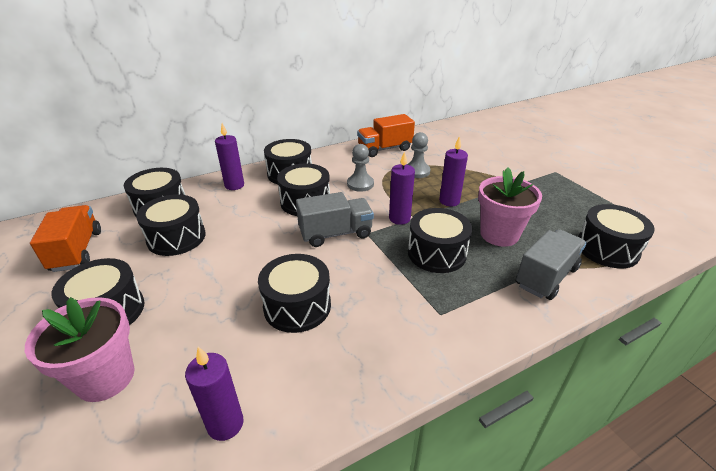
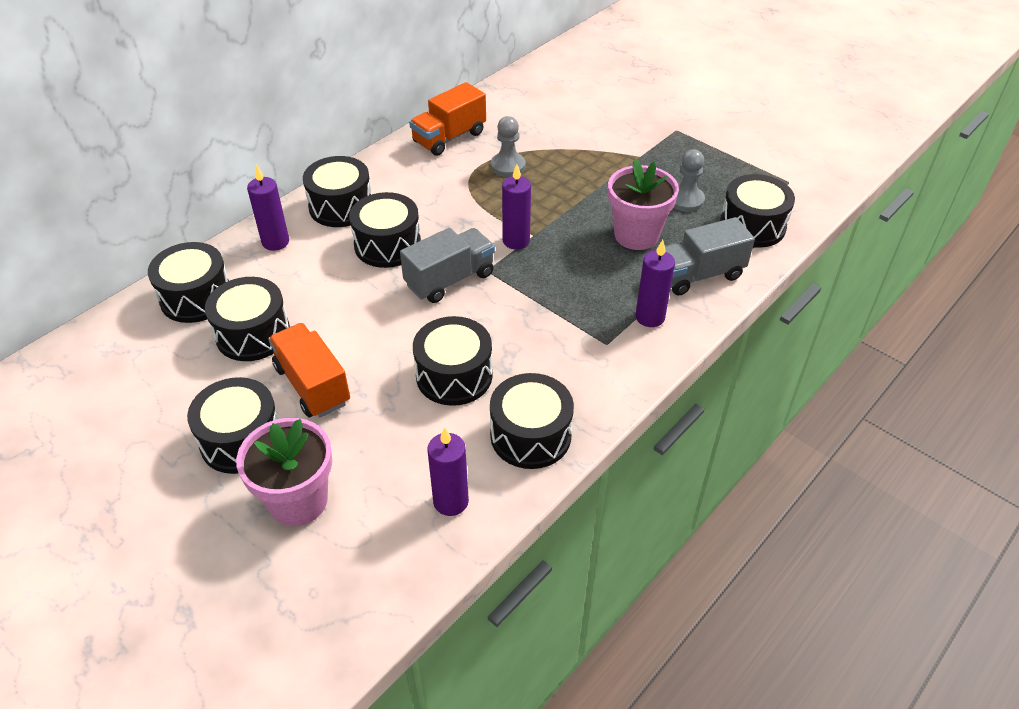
camera: 20 degrees left, 10 degrees up
(77, 251) = (134, 383): orange truck -> orange truck (312, 385)
(360, 184) = (444, 202): grey pawn -> grey pawn (685, 200)
(436, 253) = (576, 276): black drum -> black drum (530, 435)
(449, 201) = (565, 202): purple candle -> purple candle (650, 317)
(546, 277) = (698, 275): grey truck -> grey truck turned 135 degrees counterclockwise

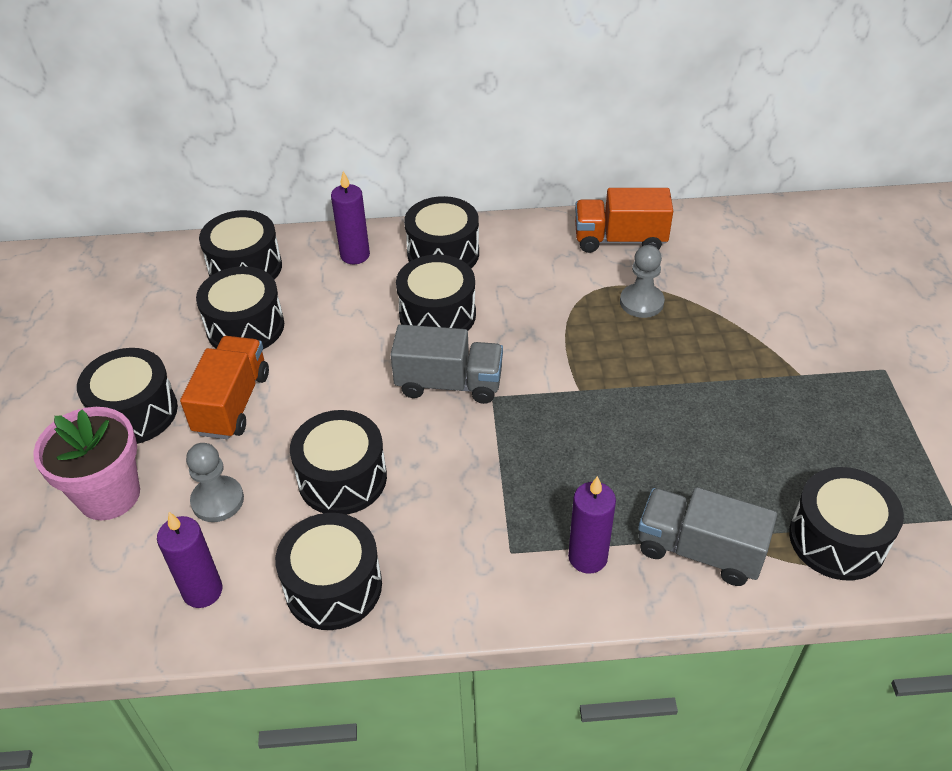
camera: 45 degrees right, 0 degrees up
(516, 241) = (554, 385): purple candle -> none
(636, 235) = (685, 460): pink flower pot -> none
(685, 200) = (792, 457): grey pawn -> grey pawn (217, 500)

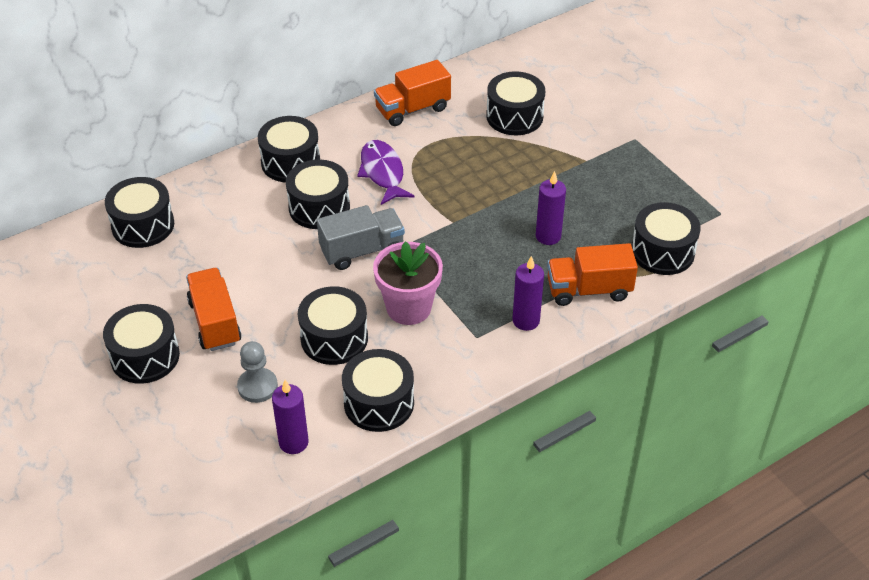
camera: 30 degrees left, 0 degrees up
(109, 495) = (174, 415): pink flower pot -> pink flower pot (408, 308)
(245, 327) = (180, 267): black drum -> black drum (514, 116)
(355, 255) = (223, 186): purple candle -> purple candle (548, 236)
(536, 300) = (383, 172): none -> purple fish
(641, 302) = (456, 148): grey pawn -> none
(699, 550) = (589, 290): grey truck -> orange truck

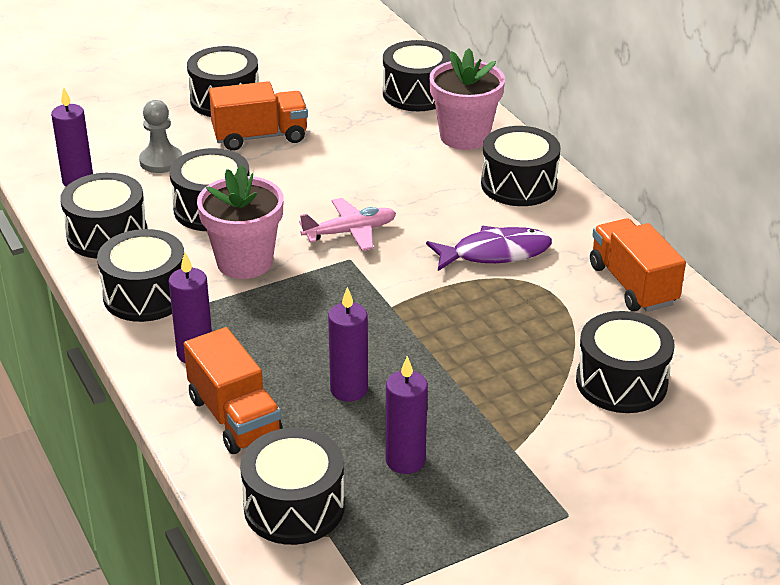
camera: 95 degrees right, 10 degrees down
(218, 193) = (464, 136): none -> pink flower pot
(319, 207) = (432, 203): black drum -> black drum (145, 295)
(362, 250) = (350, 232): grey truck -> pink plane
(589, 290) = (234, 417): orange truck -> orange truck turned 150 degrees clockwise
(609, 206) = (405, 460): none -> purple candle

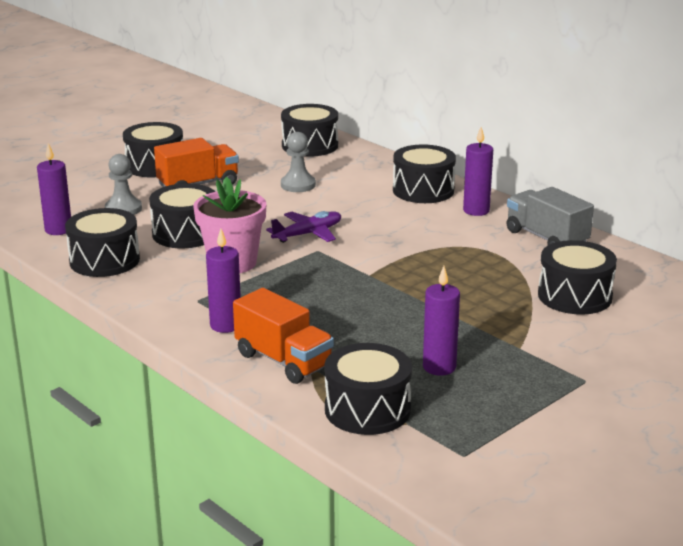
camera: 15 degrees left, 10 degrees down
(145, 295) = (161, 294): black drum -> none
(349, 389) = (367, 330): purple candle -> purple candle (476, 211)
(350, 232) = (308, 234): pink plane -> purple plane
(374, 154) = (298, 185): none -> grey pawn
(464, 136) = (363, 167): pink flower pot -> none
(495, 253) = (431, 233): purple fish -> none
(632, 285) = (546, 238): orange truck -> grey truck

